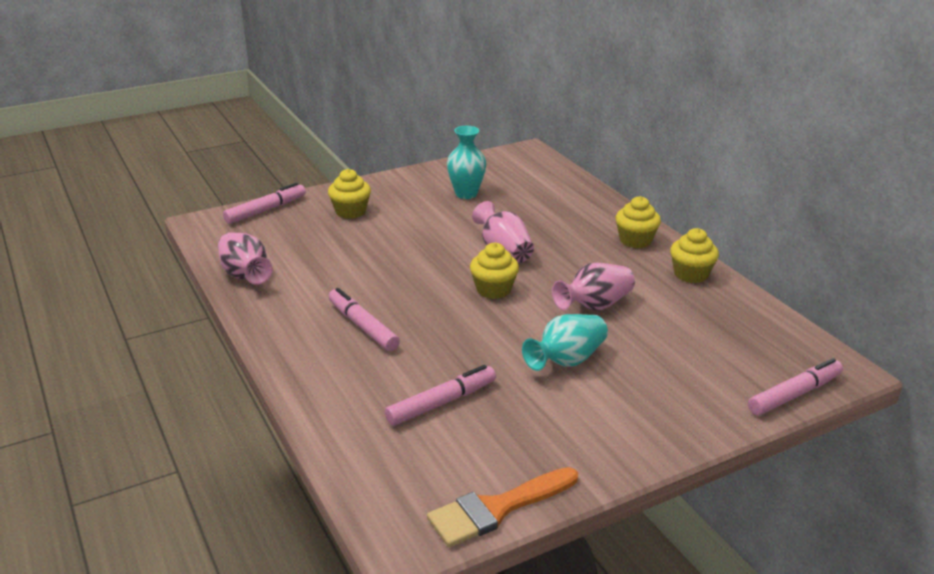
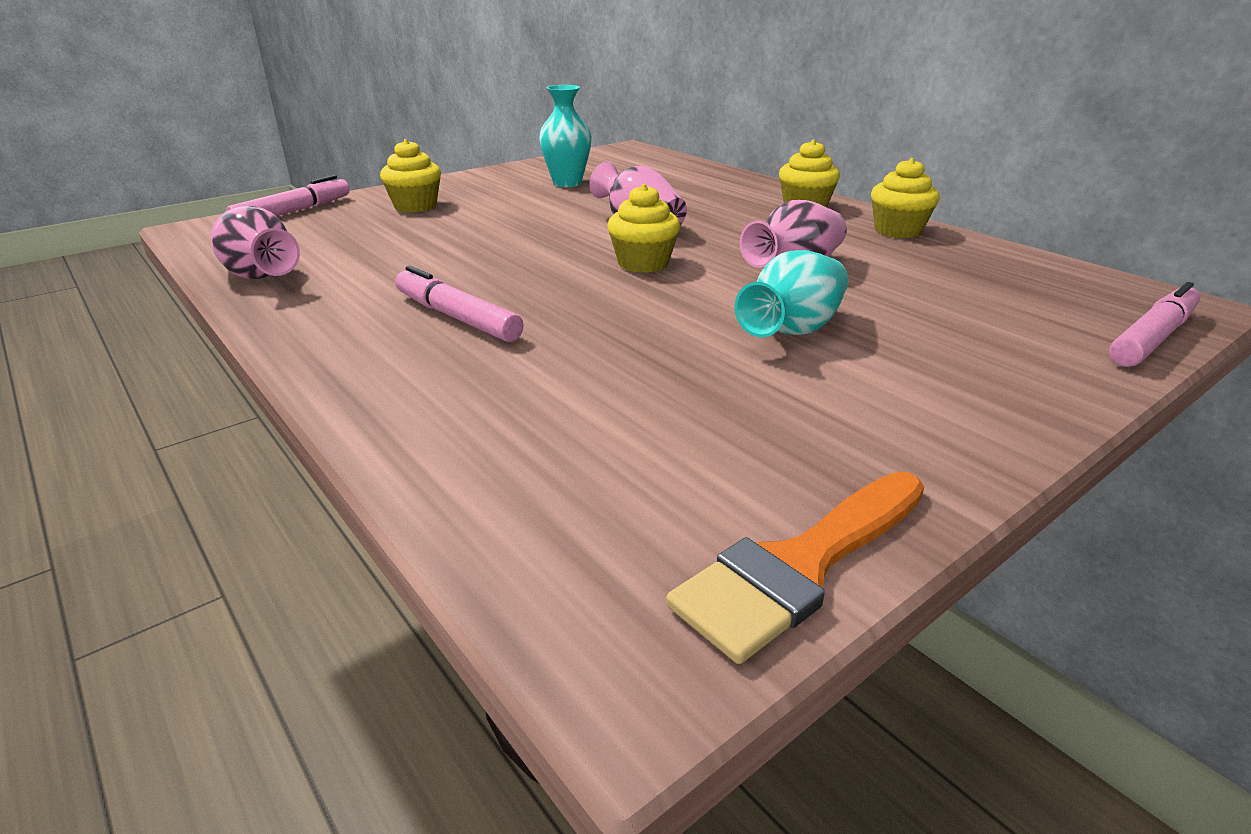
camera: 10 degrees left, 0 degrees up
(441, 403) = (619, 402): pink marker -> none

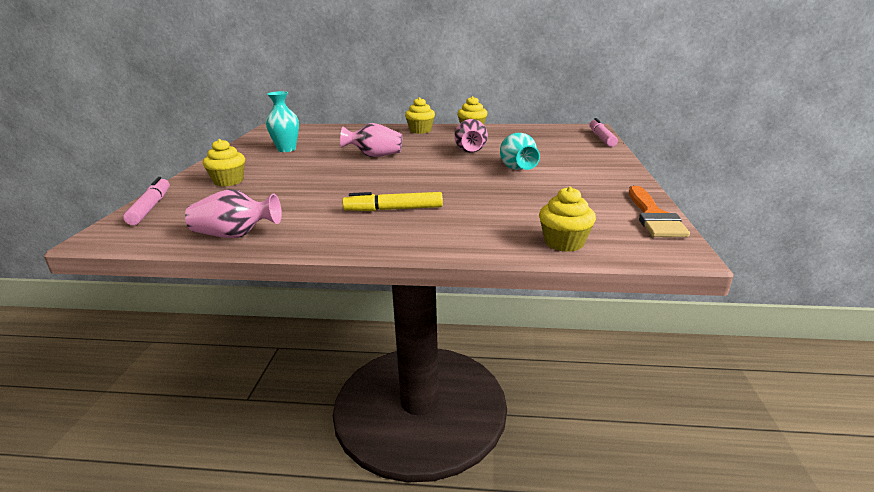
camera: 45 degrees left, 5 degrees down
(457, 317) = (394, 209): pink marker -> yellow marker
(643, 263) = (413, 167): yellow cupcake -> yellow cupcake (564, 243)

